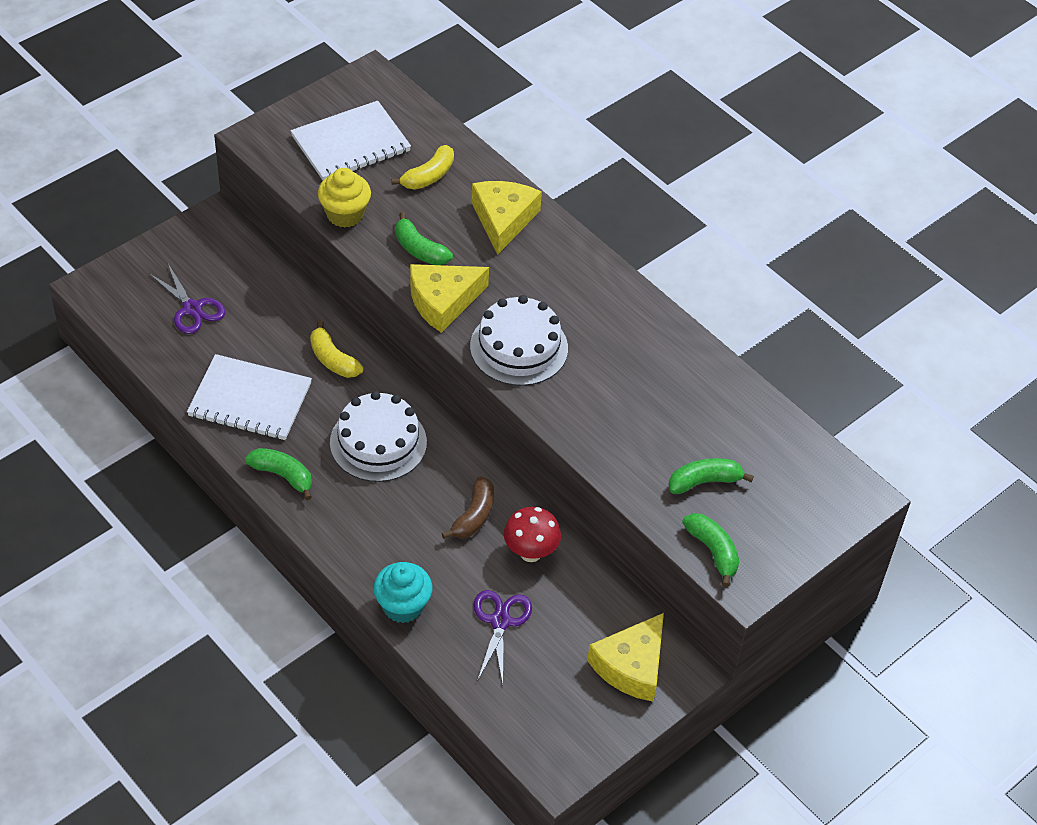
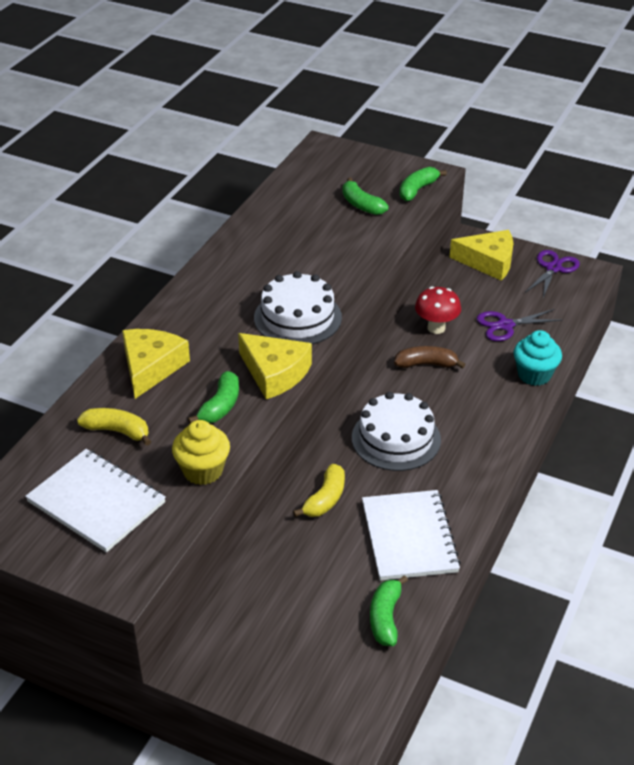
camera: 110 degrees left, 10 degrees down
(192, 309) = (327, 629): purple scissors -> purple scissors (553, 268)
(283, 475) = (472, 483): green banana -> green banana (385, 617)
(503, 219) = (151, 367): yellow cheese -> yellow cheese turned 120 degrees clockwise

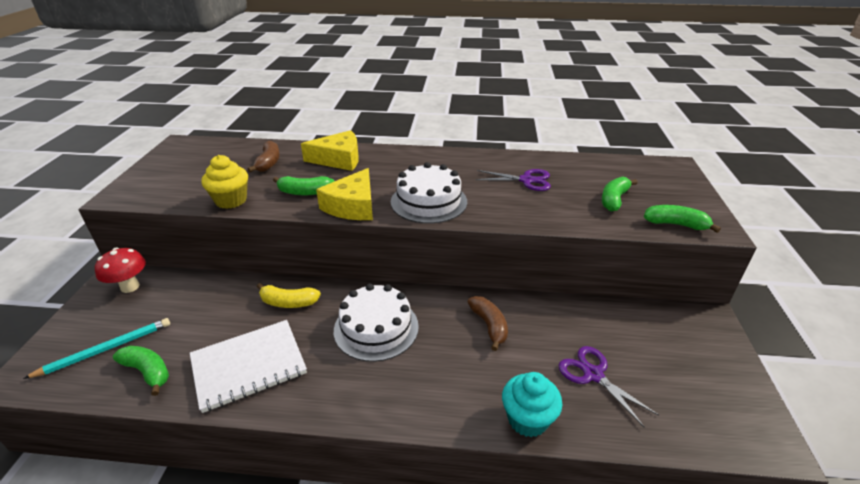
camera: 70 degrees right, 5 degrees down
(96, 502) = (197, 171): white notebook -> none
(117, 431) = (268, 163): yellow banana -> brown banana
(333, 658) = (106, 349): none -> turquoise pencil
(385, 617) = (147, 372): green banana -> green banana turned 45 degrees clockwise
(436, 328) = (547, 321): red mushroom -> red mushroom (130, 287)
(488, 262) = (687, 338): yellow cheese -> none
(553, 268) = (736, 399): purple scissors -> purple scissors (526, 180)

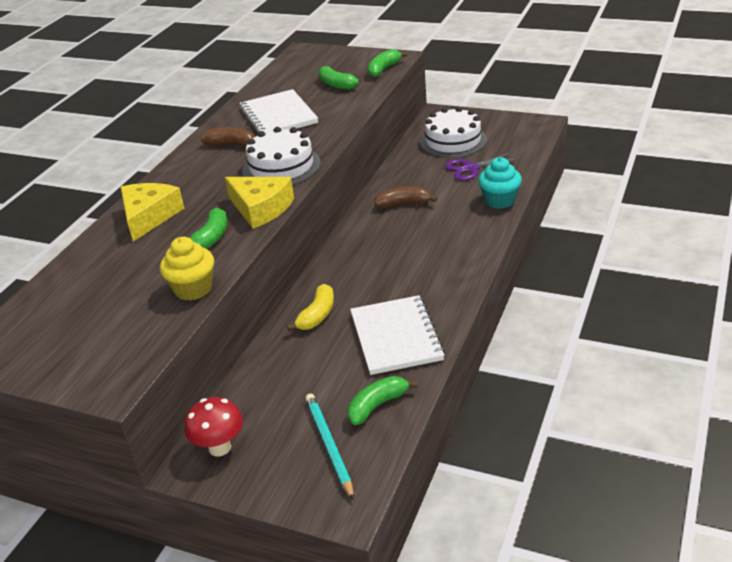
camera: 70 degrees left, 0 degrees up
(268, 163) = (115, 267): brown banana -> brown banana (232, 145)
(376, 328) = (379, 261): white cake -> white cake (453, 141)
(526, 180) = (278, 116): purple scissors -> white notebook

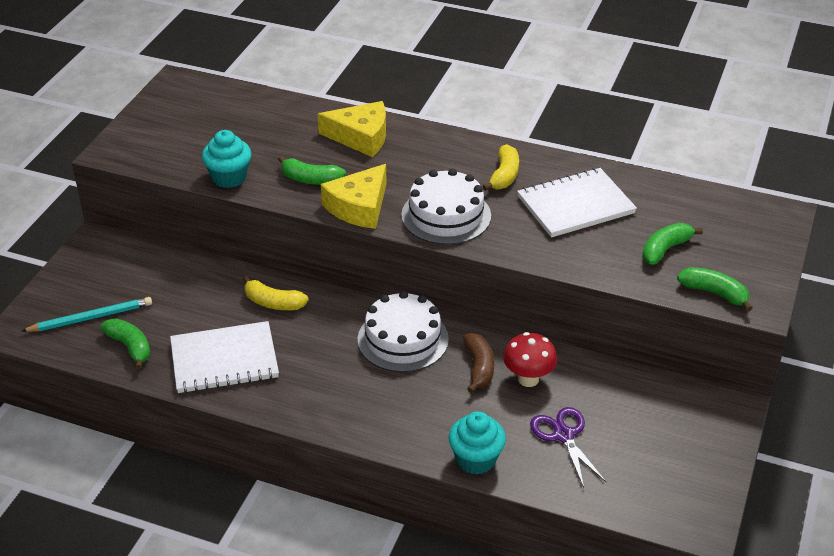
camera: 85 degrees right, 5 degrees up
(193, 289) = (229, 177): yellow cupcake -> turquoise cupcake
(219, 447) = (111, 255): red mushroom -> red mushroom (528, 379)
(232, 145) = (504, 175): brown banana -> yellow banana
(453, 141) = (644, 420): white cake -> white cake (403, 339)

